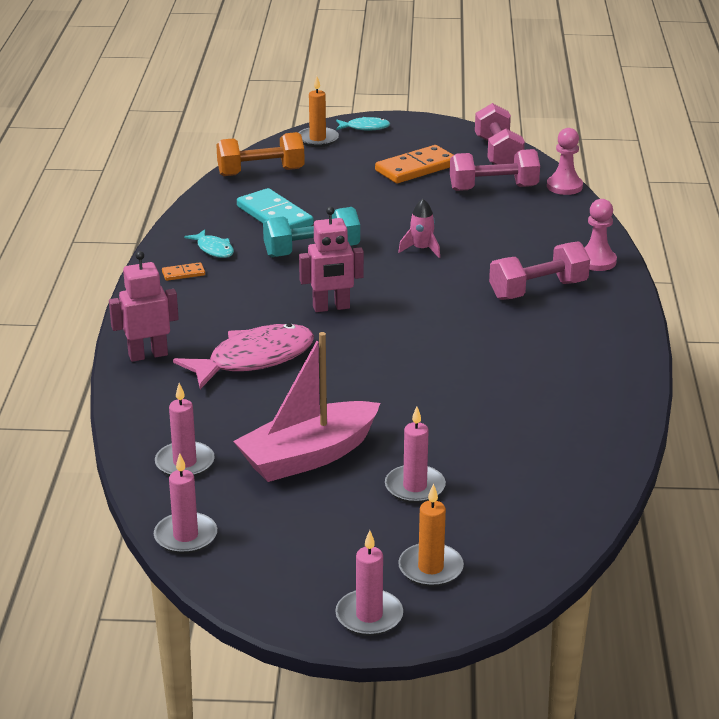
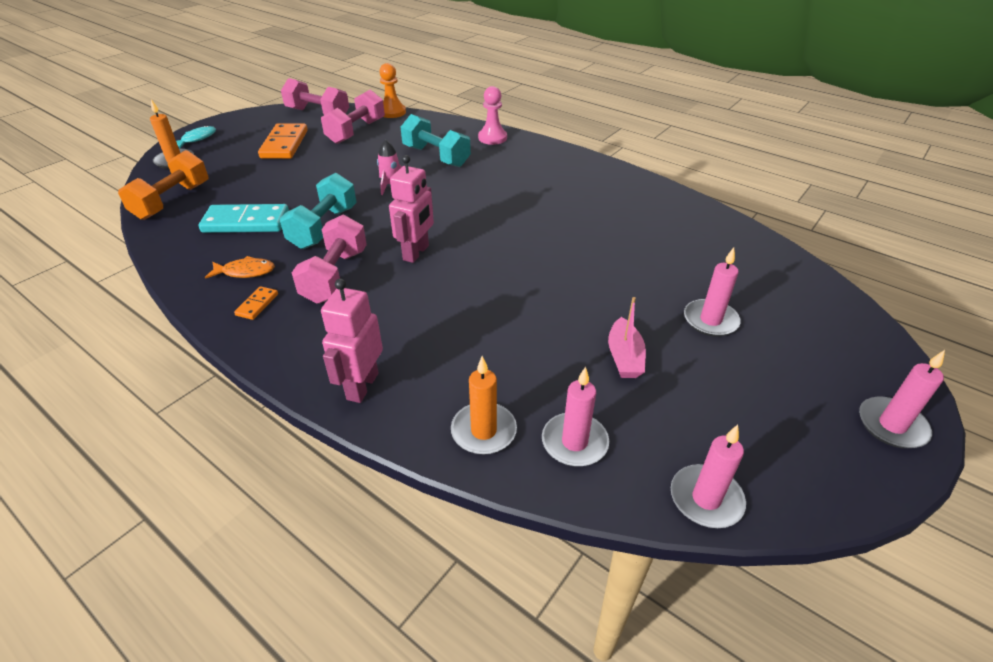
camera: 55 degrees left, 10 degrees up
(214, 249) = (245, 272): turquoise fish -> orange fish
(254, 359) = (445, 323): pink fish -> none
(308, 456) = (624, 357): pink boat -> pink boat, size x0.51
(430, 568) = (831, 360): orange candle -> orange candle (483, 431)
(508, 248) = (436, 156): none -> turquoise dumbbell
(538, 290) = (501, 168): pink dumbbell -> pink dumbbell (335, 276)
(564, 186) = (392, 112): pink pawn -> orange pawn

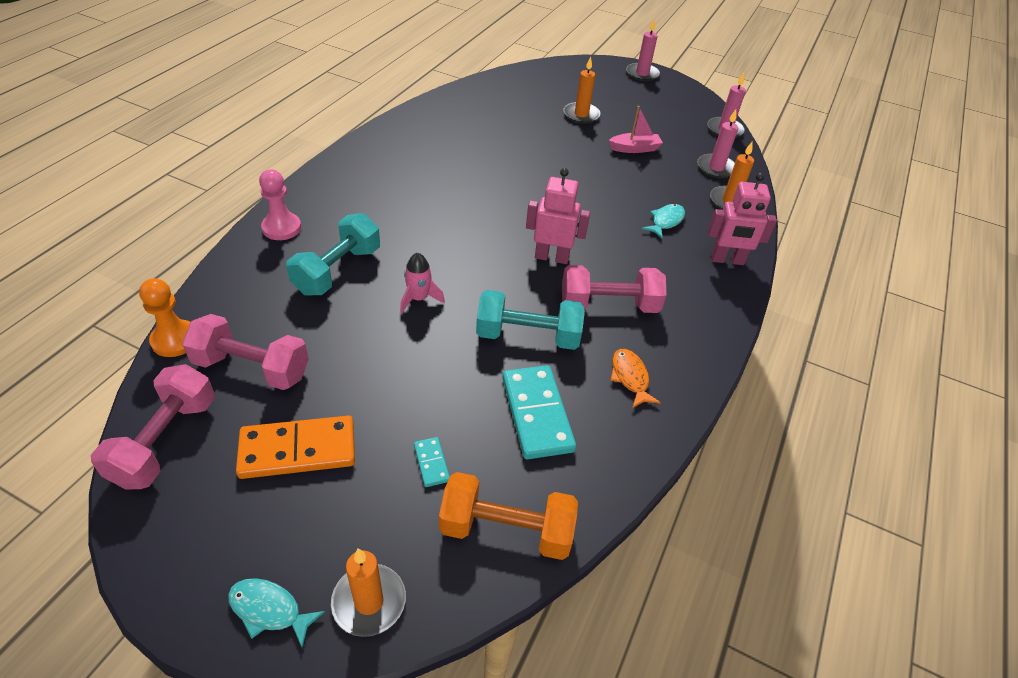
camera: 105 degrees left, 5 degrees up
(241, 181) = (431, 463): none -> turquoise domino
(257, 304) = (673, 350): orange domino -> none
(453, 348) = (665, 221): none -> turquoise fish
(710, 320) = (581, 115): pink candle -> orange candle

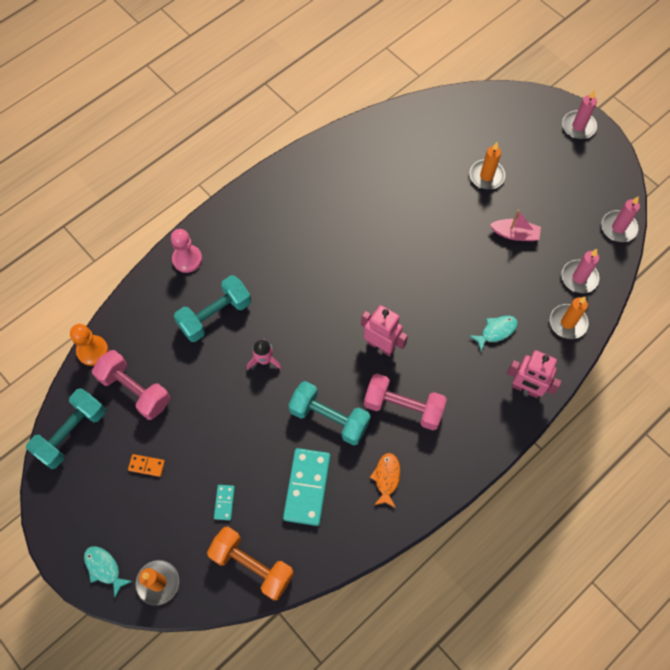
camera: 25 degrees right, 20 degrees up
(165, 441) = (72, 433): pink dumbbell -> turquoise dumbbell
(298, 450) = (147, 466): orange domino -> orange domino, size x0.47

